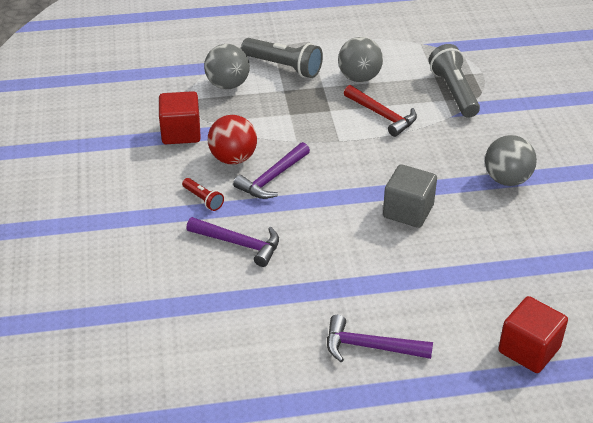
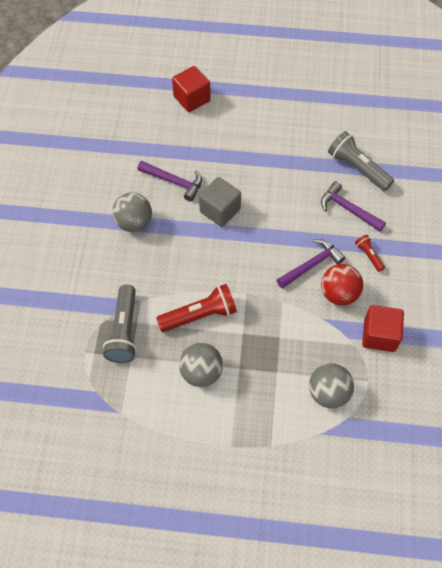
camera: 165 degrees left, 20 degrees up
(283, 67) = (268, 407): grey flashlight -> grey flashlight (357, 168)
(370, 347) = (282, 119): purple hammer -> purple hammer (174, 182)
(382, 115) = (199, 315): red hammer -> red flashlight

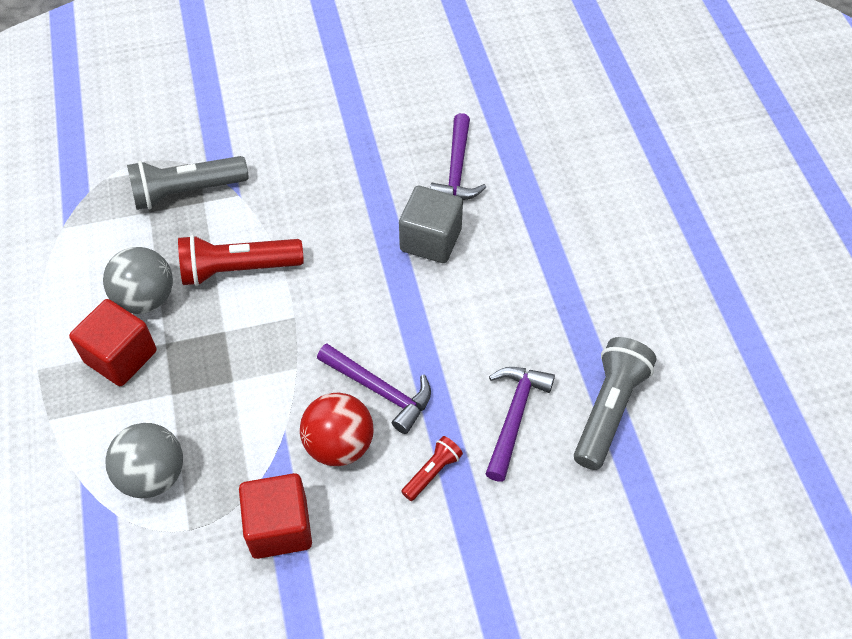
camera: 70 degrees right, 5 degrees down
(134, 222) = (364, 147): grey ball -> none
(192, 99) = (624, 143): red cube -> red cube (121, 356)
(199, 315) = (238, 269): red flashlight -> red flashlight turned 120 degrees clockwise

